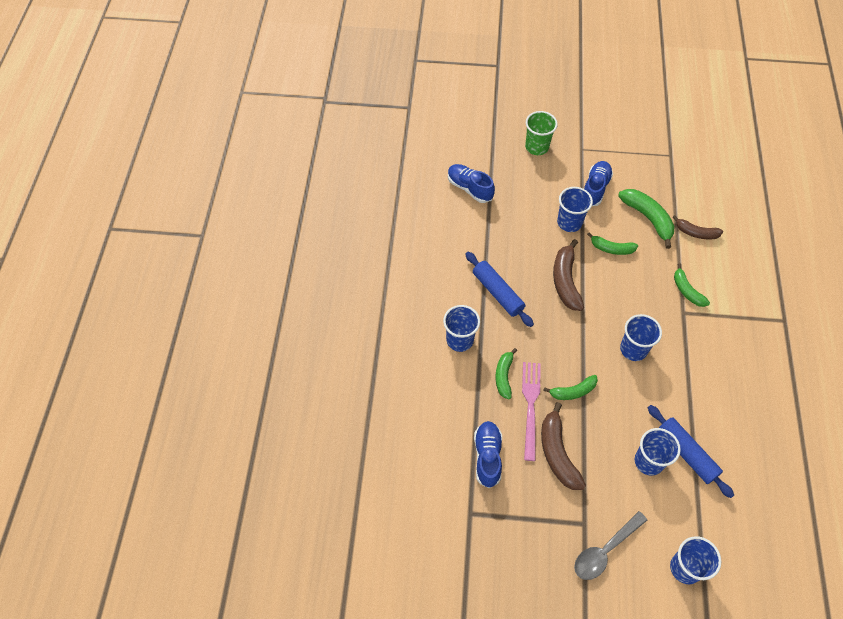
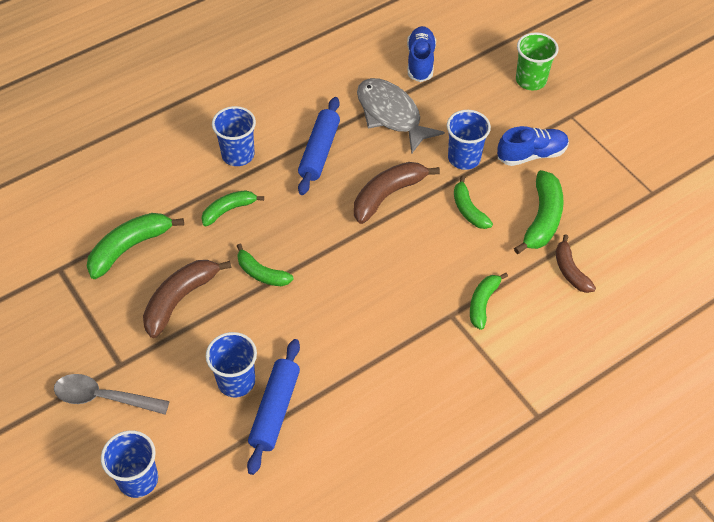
camera: 50 degrees right, 5 degrees down
(487, 457) = (129, 248): blue shoe -> green banana
(501, 234) = (391, 115): none -> grey fish
(530, 406) = (214, 249): pink fork -> none
(633, 349) = (360, 296): blue cup -> none

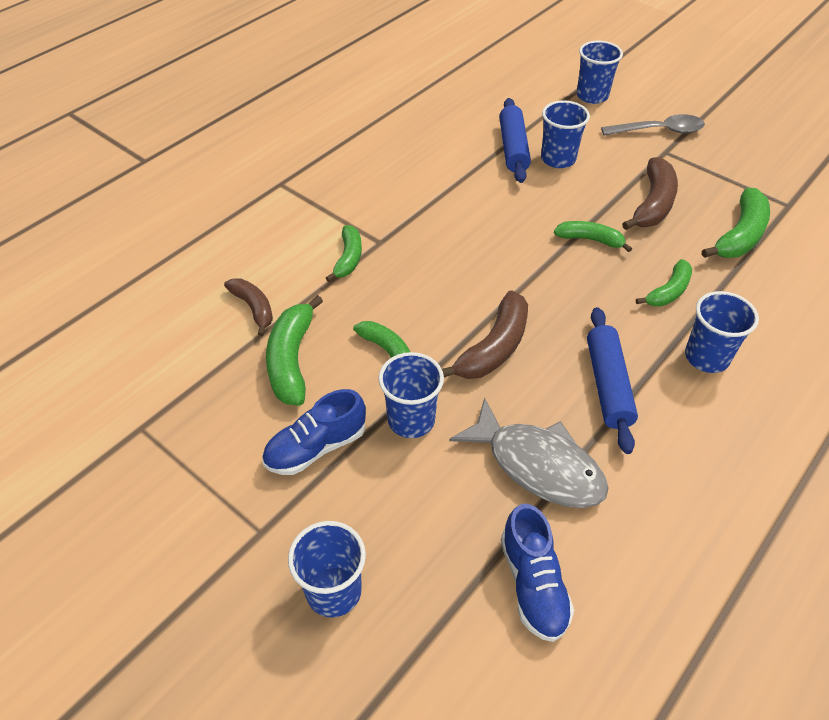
camera: 165 degrees right, 5 degrees down
(531, 80) = (333, 591): green cup -> blue cup

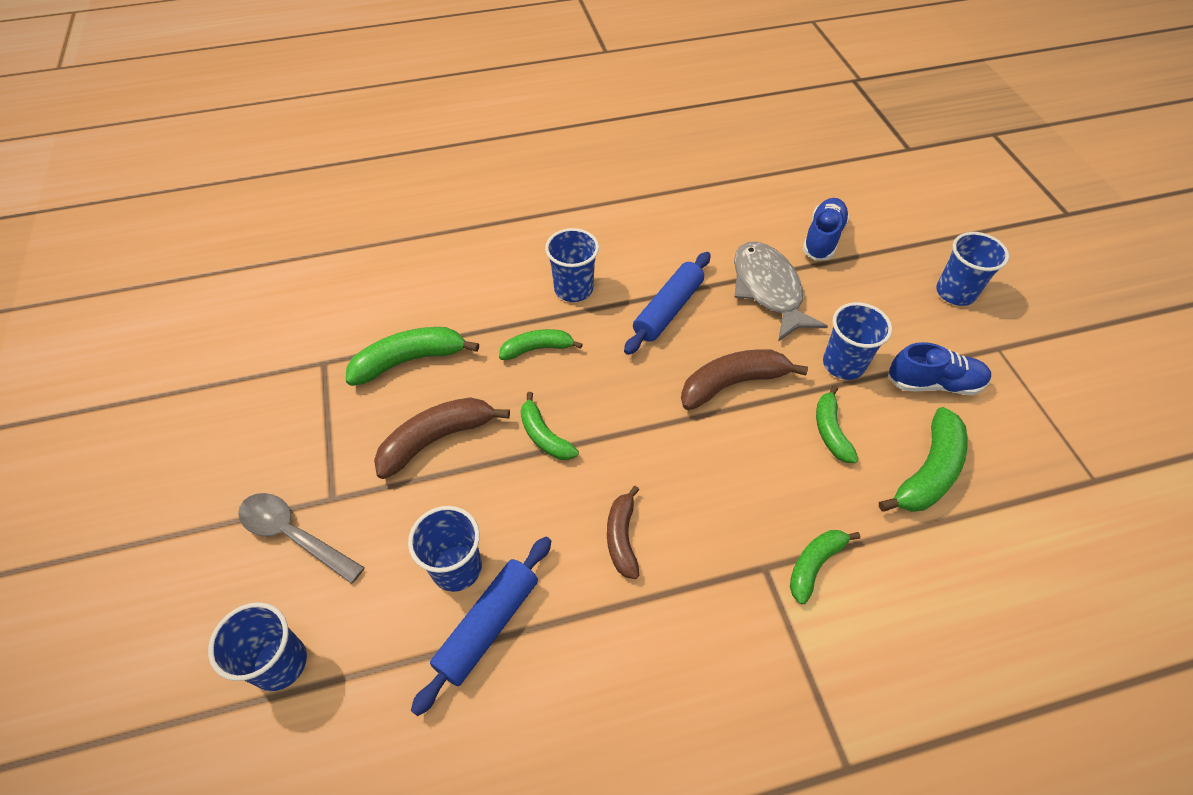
camera: 145 degrees left, 5 degrees up
(253, 308) = (951, 557): brown banana -> brown banana (622, 538)

